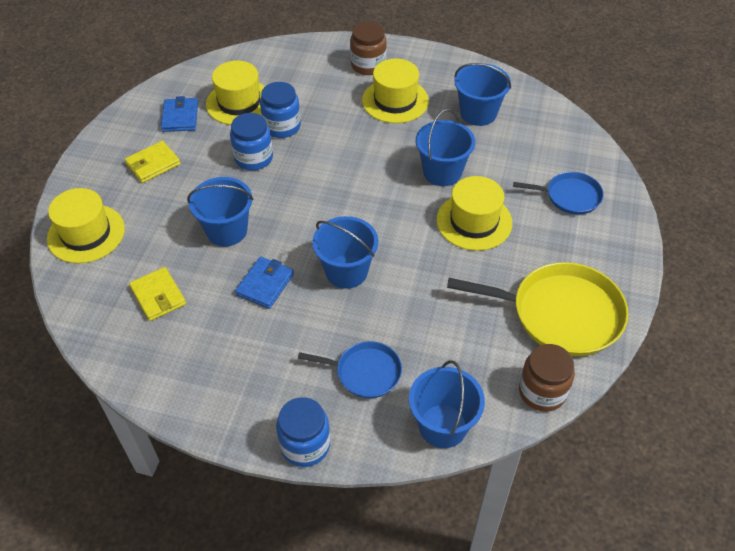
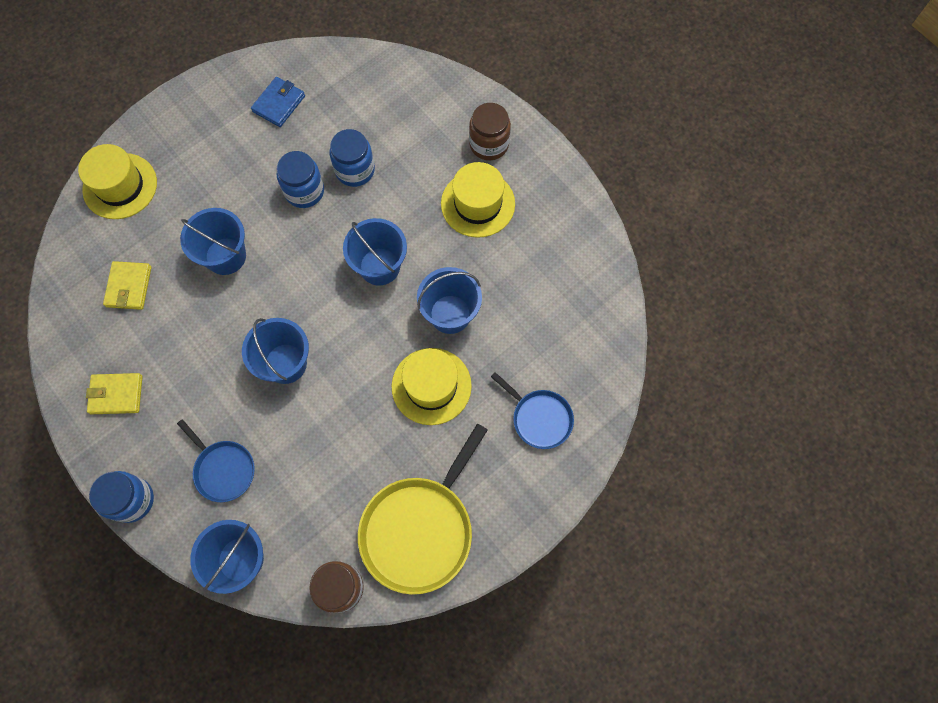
camera: 35 degrees right, 20 degrees up
(153, 164) = (220, 144): yellow wallet -> yellow wallet (116, 394)
(239, 102) = (340, 118): yellow hat -> none
(265, 284) = (214, 332): blue wallet -> none
(478, 113) = (541, 268): blue bucket -> blue bucket (379, 266)
(560, 314) = (420, 529): yellow pan -> yellow pan turned 75 degrees clockwise

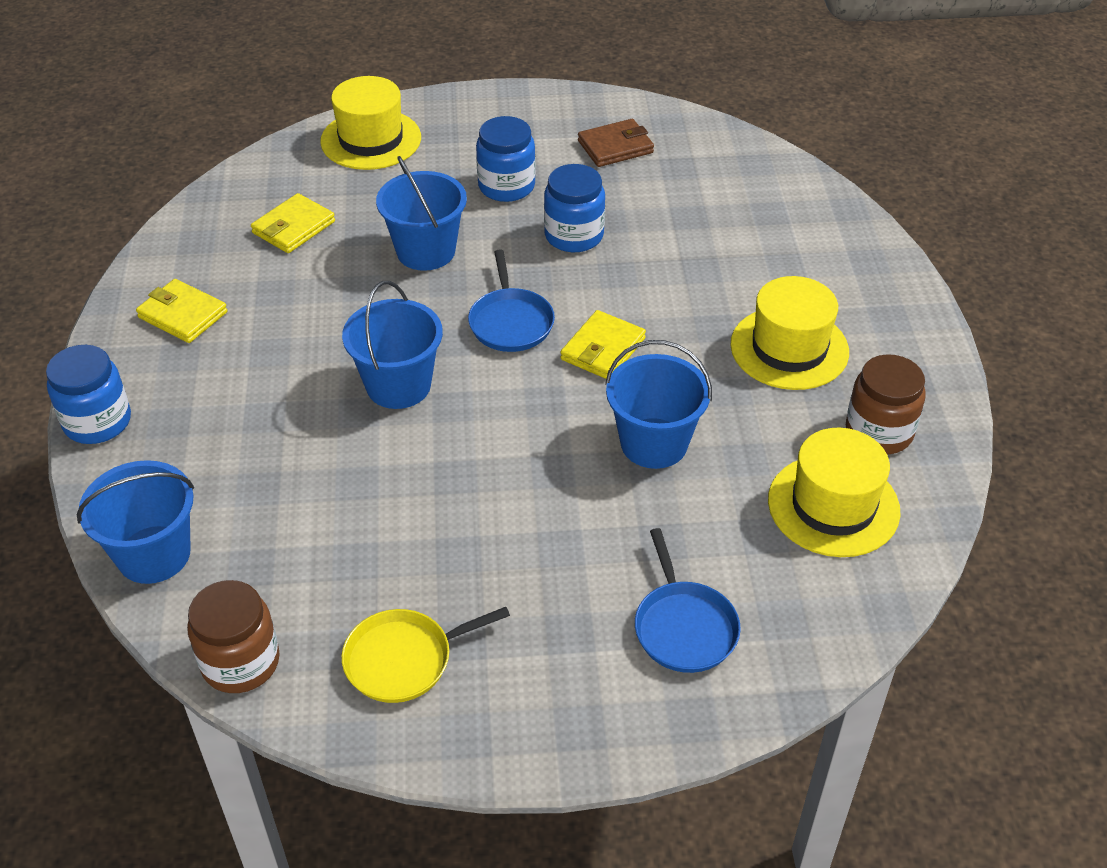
camera: 35 degrees right, 25 degrees down
(223, 469) = (225, 450): blue pan -> blue pan (510, 322)
(279, 104) = (615, 147): blue wallet -> brown wallet
(355, 170) = (654, 244): blue jar -> blue jar (506, 186)
(379, 266) = (603, 349): blue bucket -> yellow wallet
(420, 529) = (404, 659): yellow pan -> yellow pan, size x0.56
(431, 386) = (561, 506): yellow hat -> yellow hat (833, 505)
(489, 144) = (854, 296): brown jar -> brown jar (879, 432)

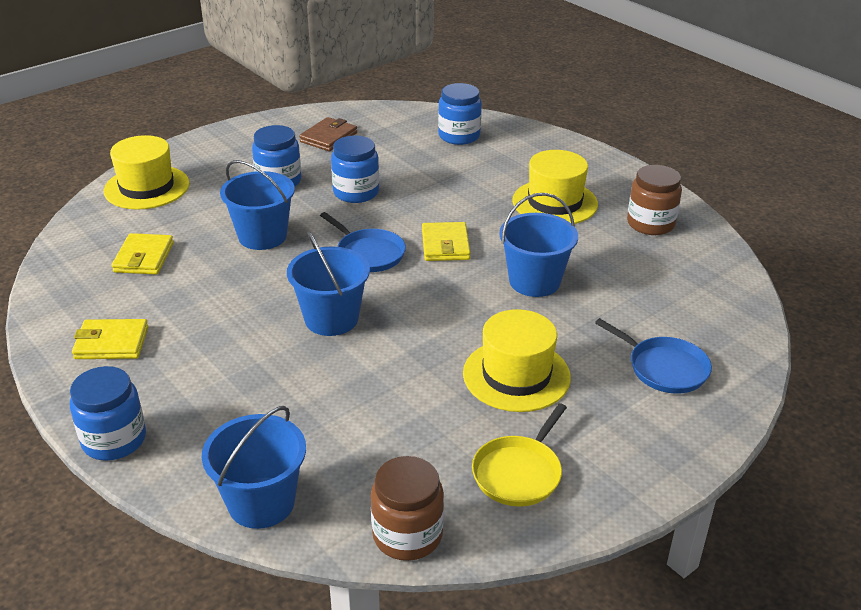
camera: 35 degrees left, 10 degrees down
(769, 204) = (459, 136): none -> blue jar
(833, 505) = (670, 269): yellow hat -> yellow hat (516, 375)

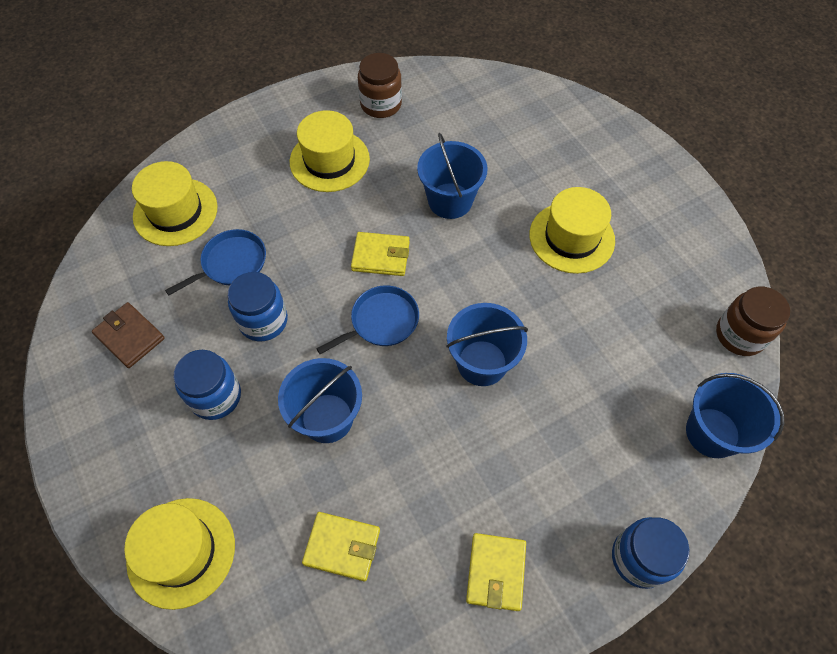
camera: 80 degrees left, 25 degrees up
(459, 136) = (175, 212): blue jar -> yellow hat
(519, 472) = (677, 256): yellow pan -> none
(664, 368) = (570, 147): blue pan -> blue pan (231, 263)

